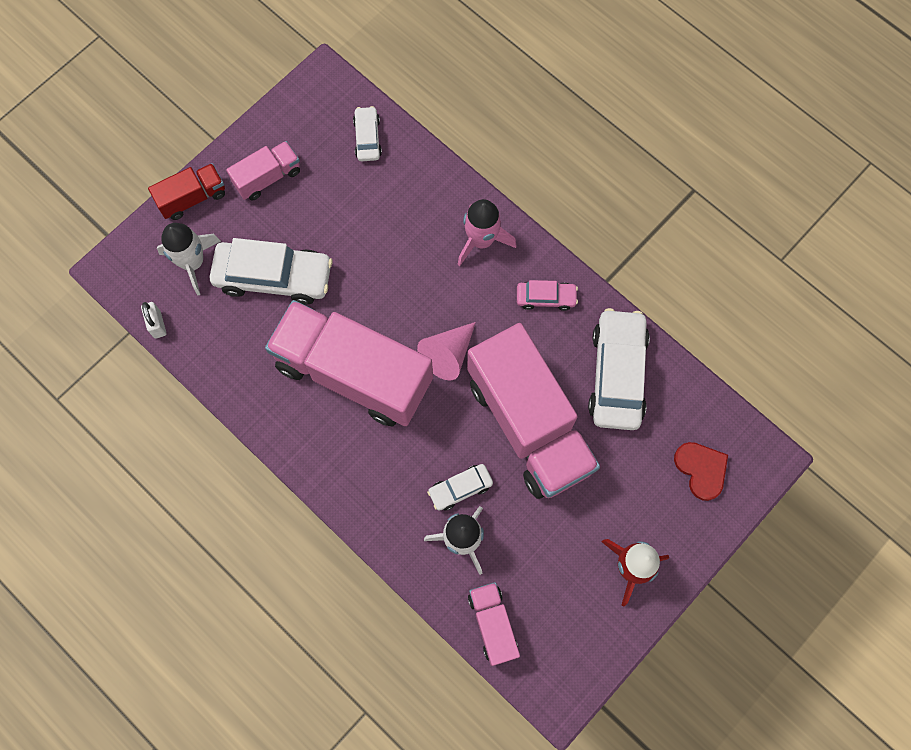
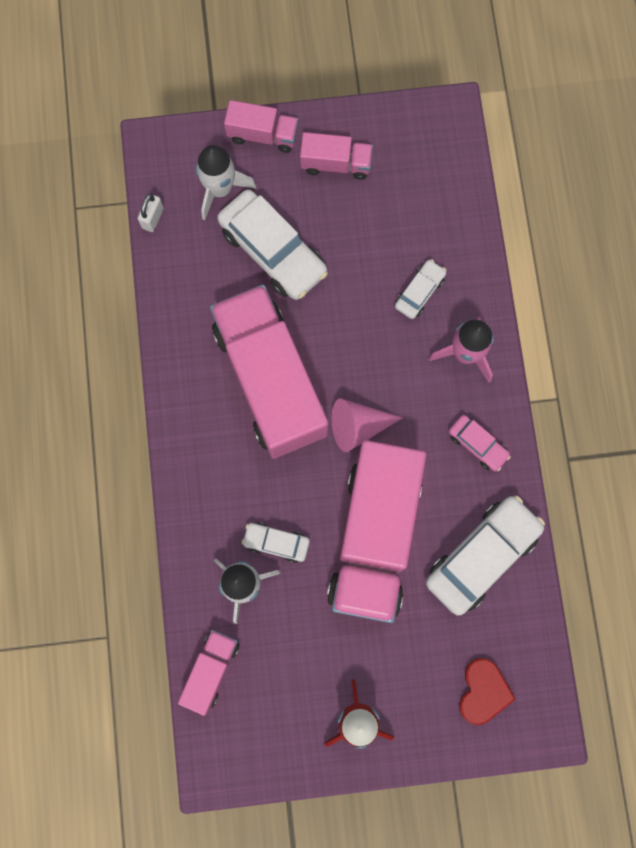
camera: 40 degrees right, 5 degrees up
(192, 198) = (262, 135): red truck -> pink truck
(367, 138) = (444, 193): white car -> white car (419, 292)

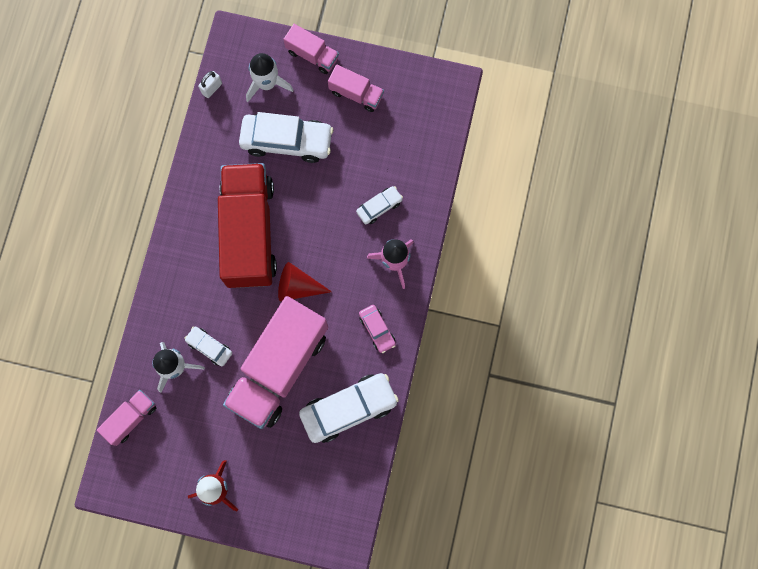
camera: 20 degrees right, 0 degrees up
(270, 381) = (249, 233): pink truck -> red truck
(273, 251) = (287, 141): white car -> white car turned 60 degrees counterclockwise
(358, 426) = (298, 287): pink cone -> red cone
(483, 691) = (312, 502): red heart -> none

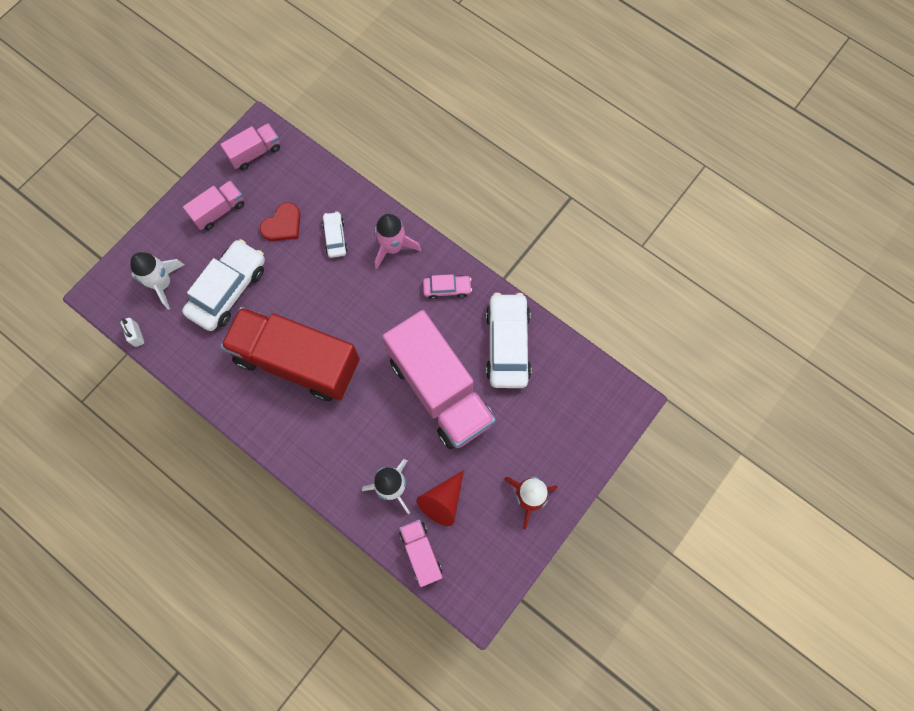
camera: 65 degrees left, 5 degrees down
(209, 347) = (388, 446): white car -> none
(298, 287) = (372, 340): red cone -> red cone (443, 501)
(312, 55) = (159, 232): pink truck -> pink truck (255, 153)
(369, 155) = (283, 224): none -> red heart

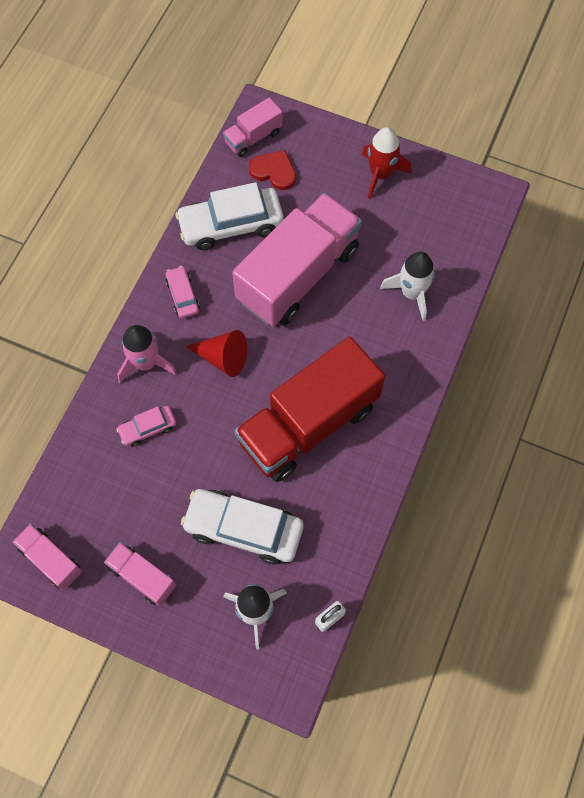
camera: 105 degrees left, 5 degrees down
(283, 224) = (144, 493): red heart -> red heart (274, 171)
(297, 362) = (308, 424): red truck -> red truck turned 45 degrees clockwise
(335, 237) = (148, 428): white car -> pink car
(421, 553) = (465, 251): pink truck -> pink truck (253, 137)
(443, 501) = (409, 245): red cone -> red cone (223, 358)

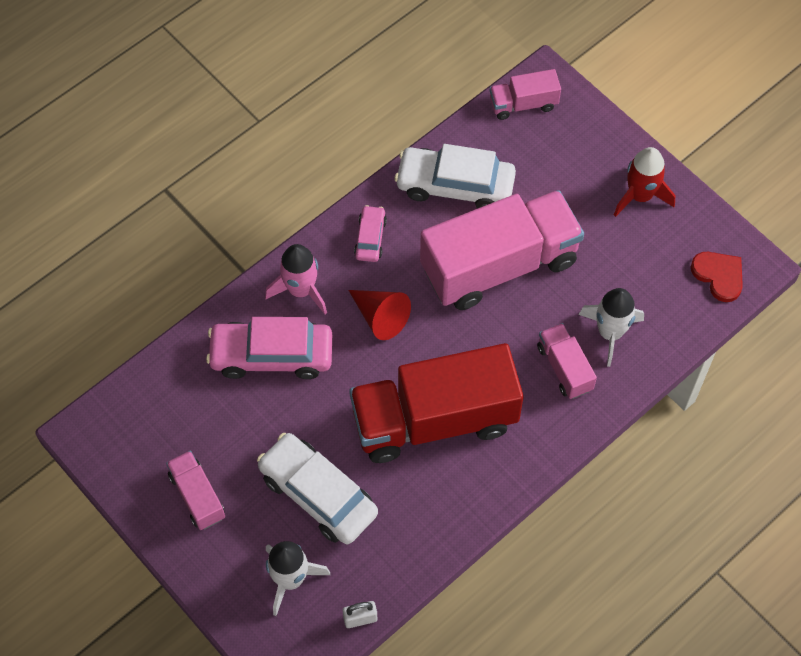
camera: 25 degrees right, 5 degrees down
(51, 560) = (119, 441): pink truck -> pink truck (564, 368)
(148, 428) = (271, 355): pink car -> pink car, size x1.96
(274, 171) = (527, 148): red heart -> red heart (719, 276)

